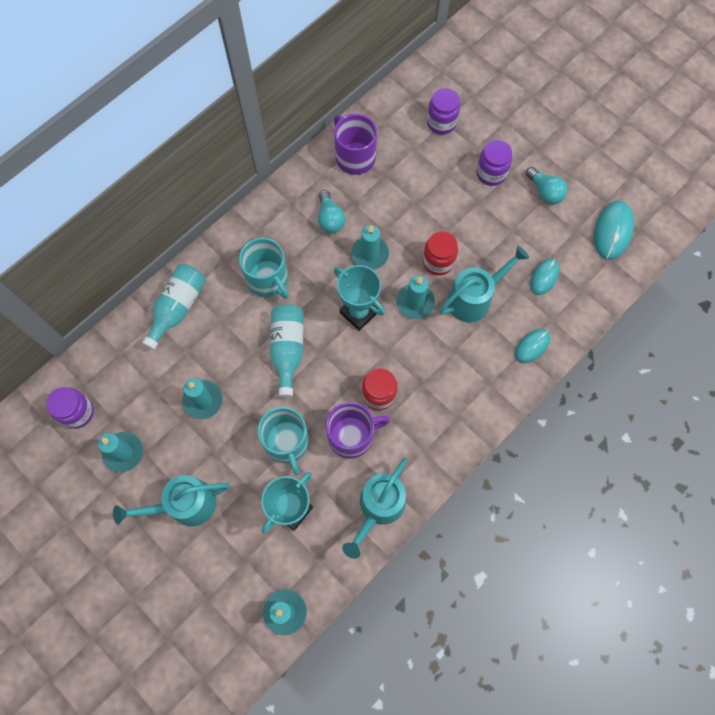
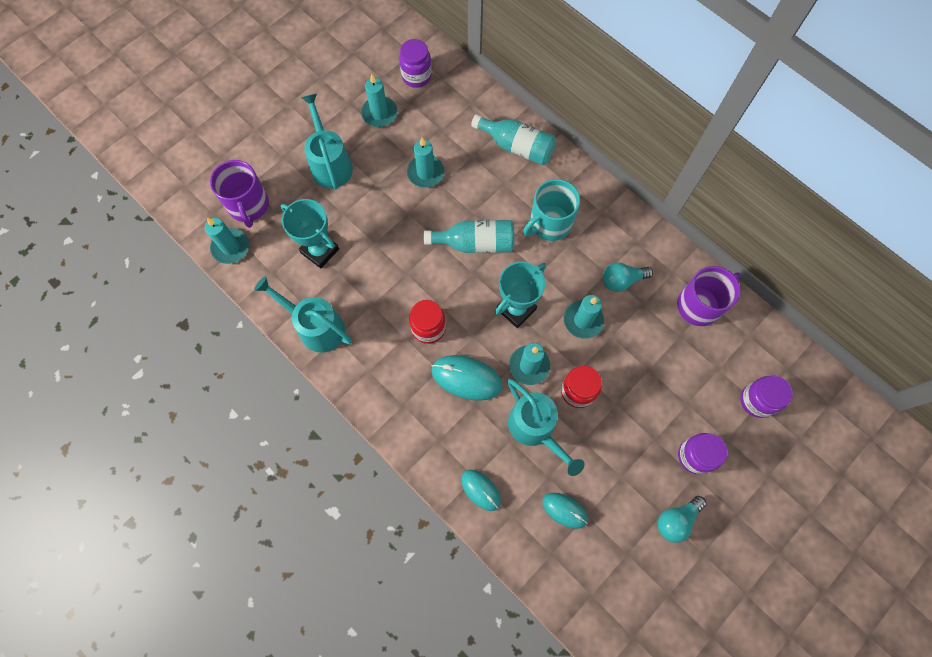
camera: 90 degrees right, 0 degrees up
(287, 442) = (383, 245): turquoise mug -> none
(352, 436) = (387, 303): purple mug -> purple mug (248, 205)
(612, 231) = (629, 602): turquoise mouse -> turquoise mouse (466, 378)

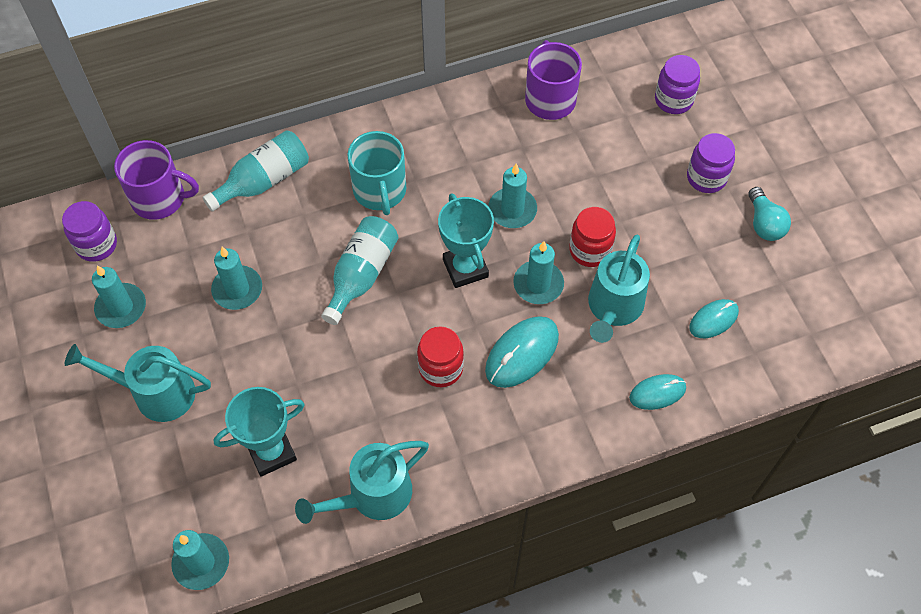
camera: 65 degrees left, 10 degrees down
(248, 205) = (153, 517): purple mug -> purple mug (159, 198)
(536, 429) = (613, 309): turquoise watering can -> turquoise watering can turned 120 degrees clockwise
(622, 280) = (486, 154): turquoise light bulb -> none

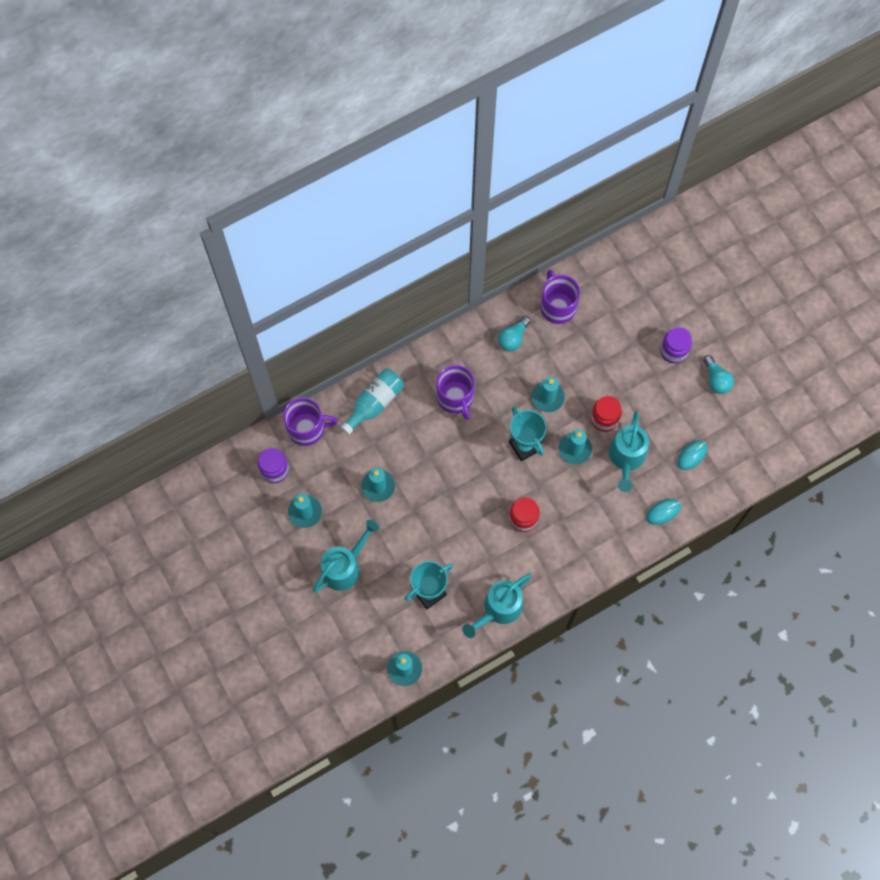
camera: 10 degrees left, 10 degrees up
(155, 393) = (345, 566): turquoise watering can -> turquoise watering can turned 135 degrees clockwise
(361, 275) = (457, 462): turquoise bottle -> none
(380, 191) = (455, 398): turquoise mug -> purple mug
(479, 129) = (513, 338): none -> turquoise light bulb
(522, 353) = (573, 499): turquoise mouse -> none
(673, 100) = (643, 293): purple jar -> none

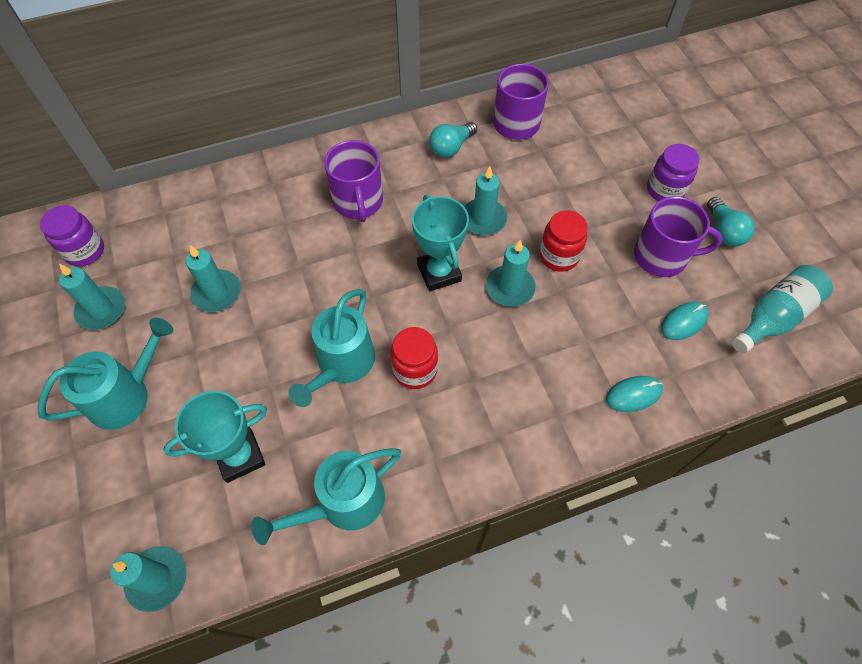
camera: 10 degrees right, 10 degrees down
(307, 428) = (149, 209): purple mug -> purple mug (661, 256)
(375, 403) = (249, 193): turquoise bottle -> turquoise bottle (773, 317)
(626, 458) = (584, 311): turquoise watering can -> turquoise watering can (342, 365)

